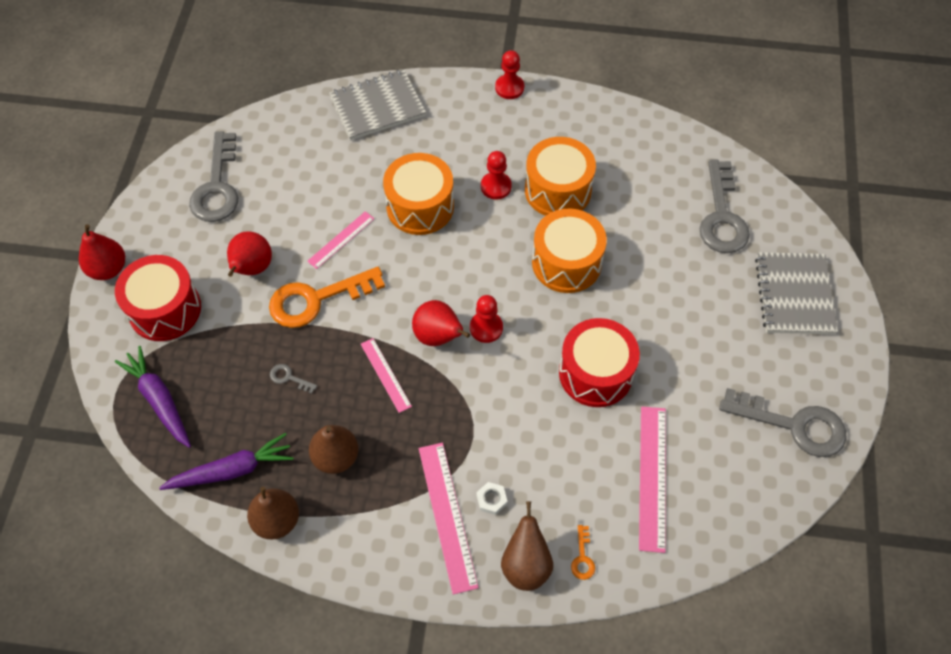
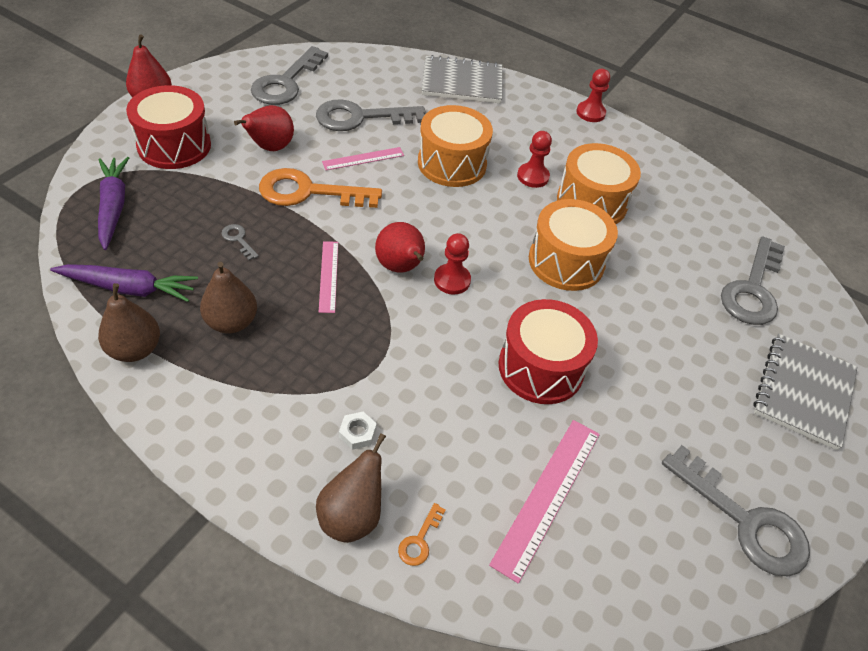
camera: 20 degrees right, 10 degrees down
(311, 194) = (361, 117): none -> grey key
(447, 516) = (302, 426): pink ruler -> none

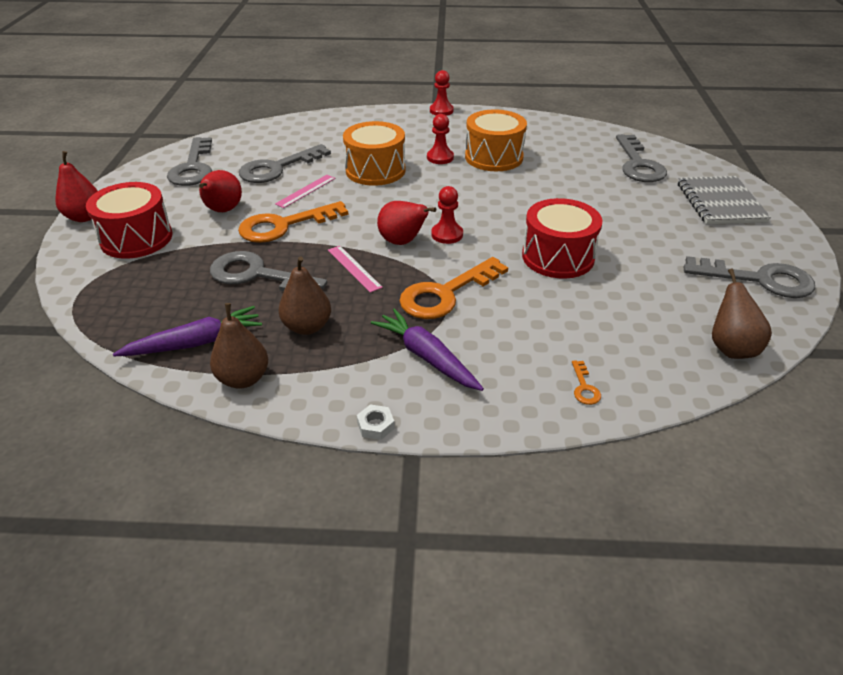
camera: 25 degrees left, 10 degrees down
(113, 207) = (123, 297): purple carrot -> purple carrot (427, 357)
(238, 240) = (257, 275): grey key -> grey key, size x2.42
(352, 515) = (524, 397): brown pear -> brown pear (731, 348)
(357, 433) = (475, 348): white nut -> white nut (375, 425)
(387, 352) = (446, 294): none -> orange key
(462, 82) = (333, 123): grey notebook -> none
(547, 496) = (637, 322): pink ruler -> none
(566, 261) = (512, 194): orange drum -> none

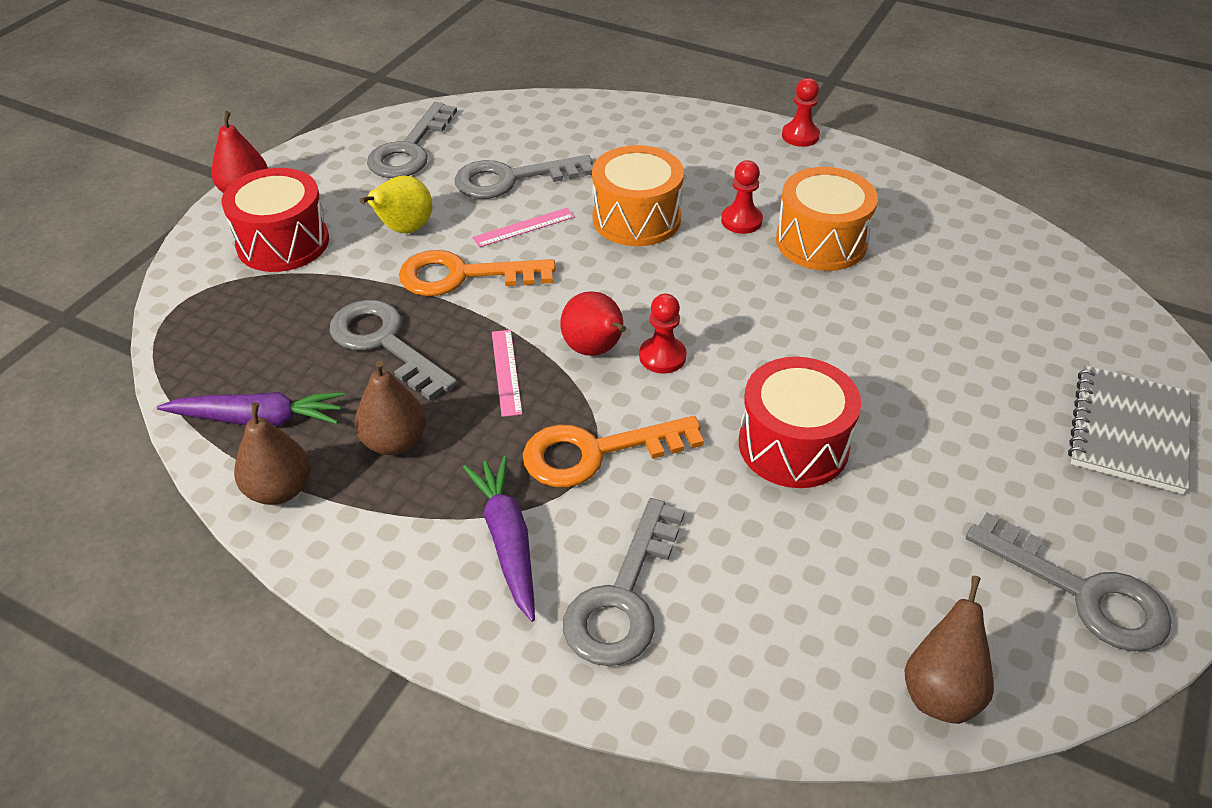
camera: 25 degrees right, 5 degrees up
(223, 210) = (404, 229): red pear -> yellow pear
(375, 425) = (383, 616): white nut -> none
(584, 387) = (679, 668): orange key -> none
(638, 164) = (1043, 318): grey key -> grey key (623, 597)

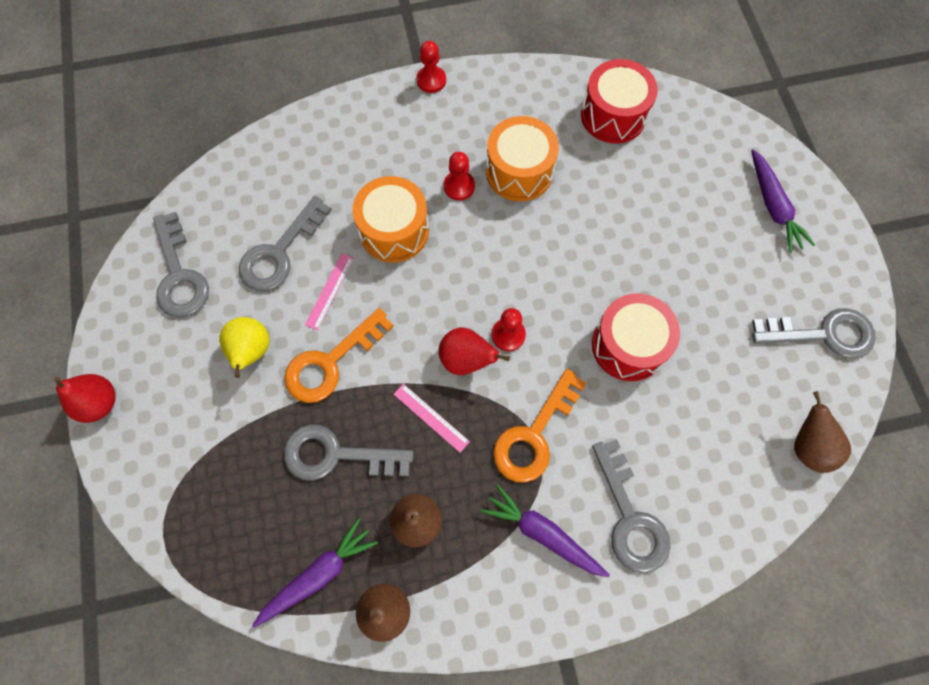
camera: 40 degrees left, 25 degrees up
(283, 243) = (178, 426): red drum -> red drum (613, 115)
(1128, 431) = (773, 206): grey notebook -> purple carrot

